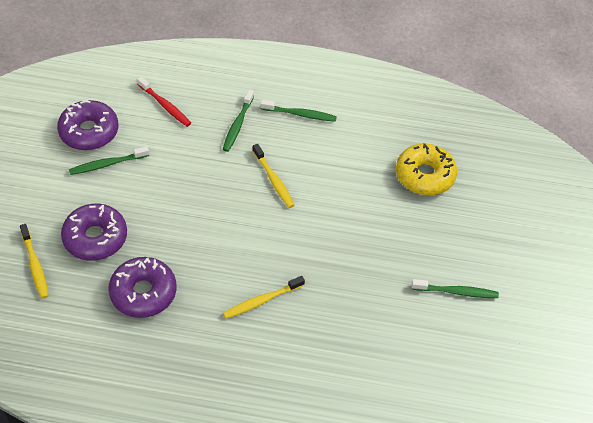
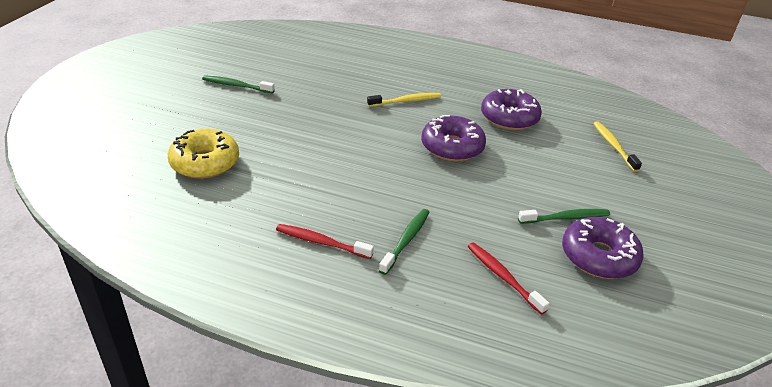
camera: 170 degrees left, 15 degrees down
(95, 238) = (562, 157): purple donut -> purple donut (452, 147)
(273, 180) = (374, 179): yellow toothbrush -> none
(300, 114) = (321, 242): green toothbrush -> red toothbrush

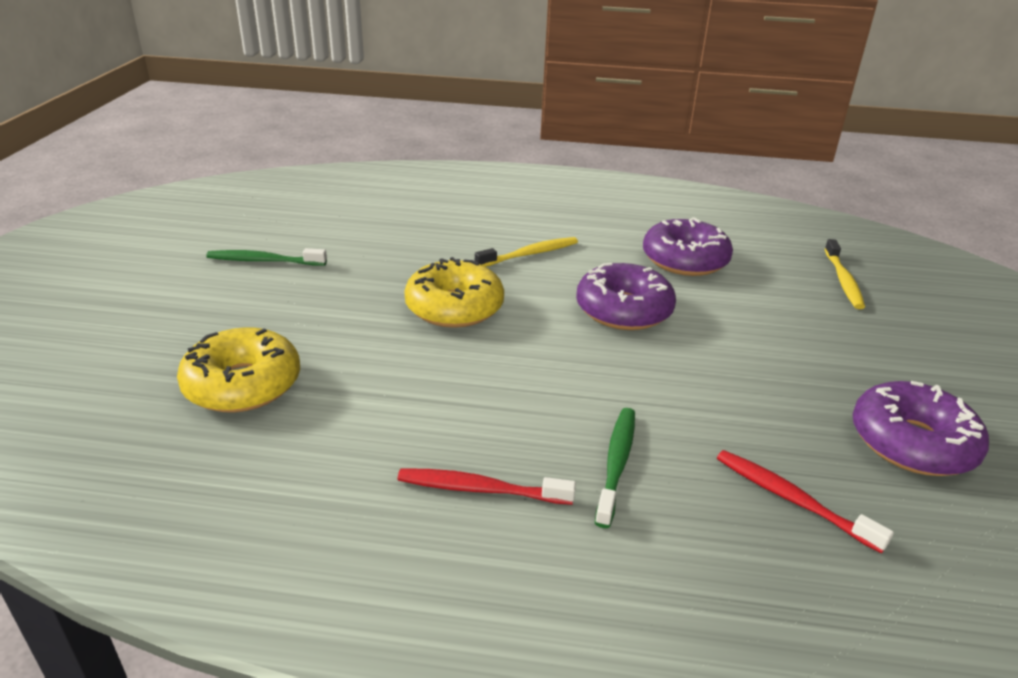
camera: 10 degrees left, 5 degrees down
(344, 131) = (454, 307): none -> yellow donut
(566, 218) = (835, 391): green toothbrush -> none
(613, 146) = (843, 280): yellow toothbrush -> yellow toothbrush turned 150 degrees counterclockwise

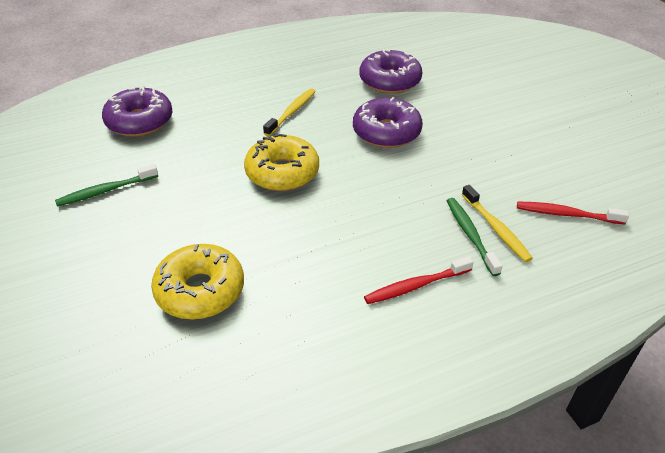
camera: 30 degrees left, 10 degrees up
(843, 280) = (486, 63): yellow toothbrush -> yellow toothbrush (496, 228)
(912, 443) = (593, 156): purple donut -> purple donut (139, 121)

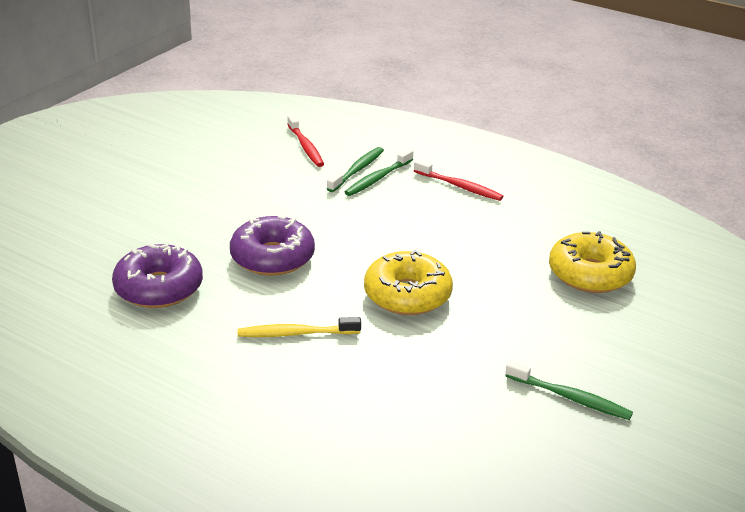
camera: 125 degrees left, 10 degrees down
(139, 121) = (439, 451): purple donut -> none
(496, 228) = (357, 170): yellow toothbrush -> green toothbrush

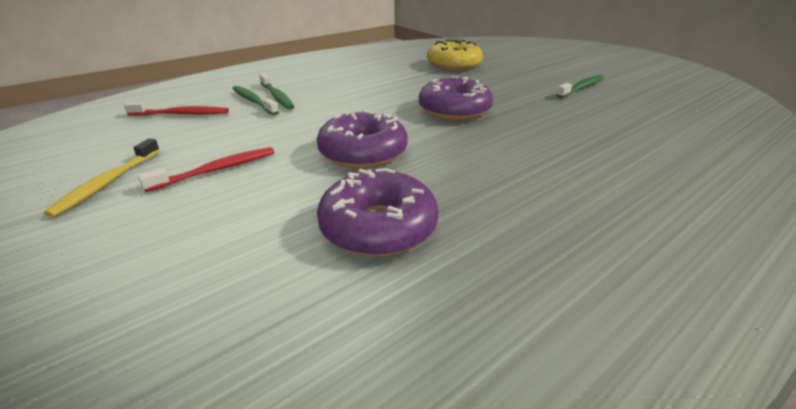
camera: 70 degrees left, 0 degrees up
(296, 334) = (496, 158): yellow toothbrush -> yellow toothbrush (107, 183)
(407, 295) = (454, 110): yellow donut -> purple donut
(459, 186) = (321, 76): red toothbrush -> red toothbrush (217, 170)

